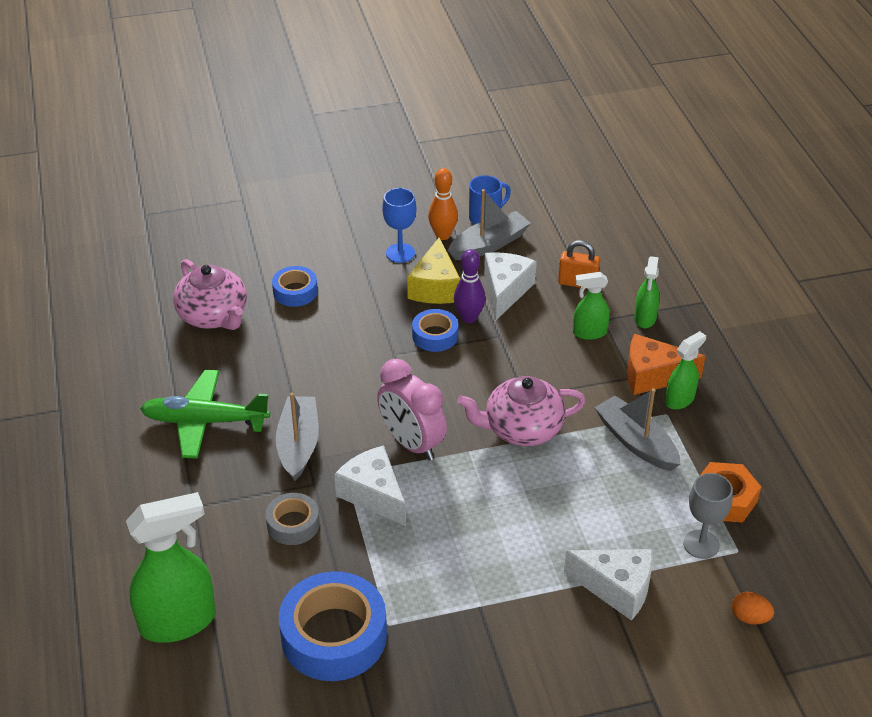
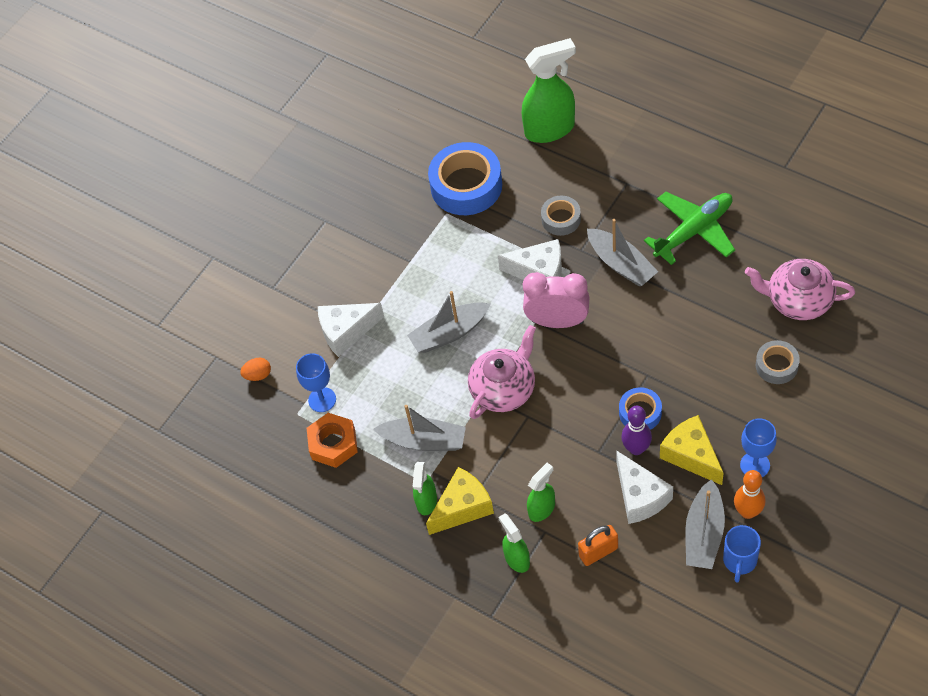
camera: 145 degrees right, 15 degrees up
(179, 622) = (550, 129): green spray bottle -> green spray bottle turned 135 degrees counterclockwise
(295, 291) = (776, 365): blue tape -> grey tape
(518, 508) = (449, 333): none -> grey boat
(653, 375) = (463, 507): orange cheese -> yellow cheese
(701, 544) = (322, 400): grey goblet -> blue goblet

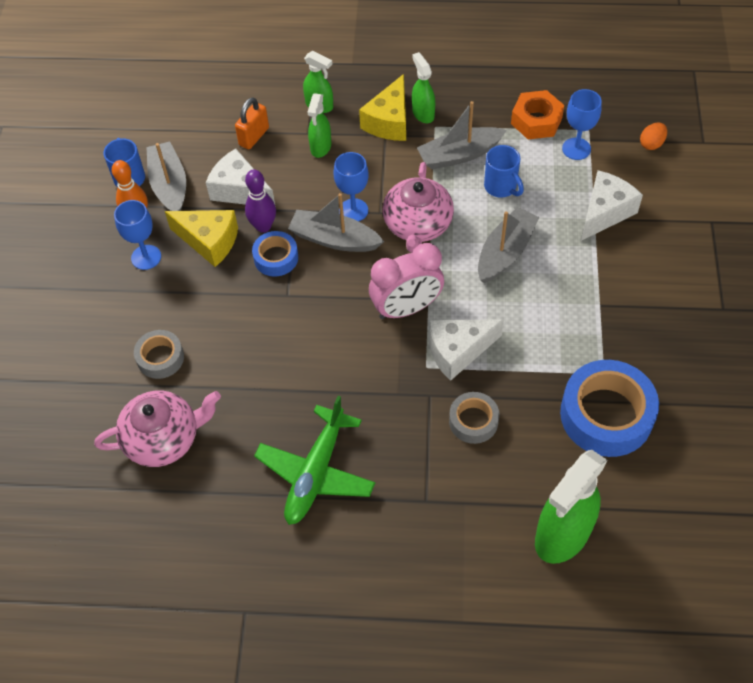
camera: 145 degrees right, 0 degrees up
(411, 392) = (501, 187): none -> blue mug
(549, 428) = (353, 210): none -> blue goblet
(621, 264) = (376, 397): grey boat -> grey boat (334, 239)

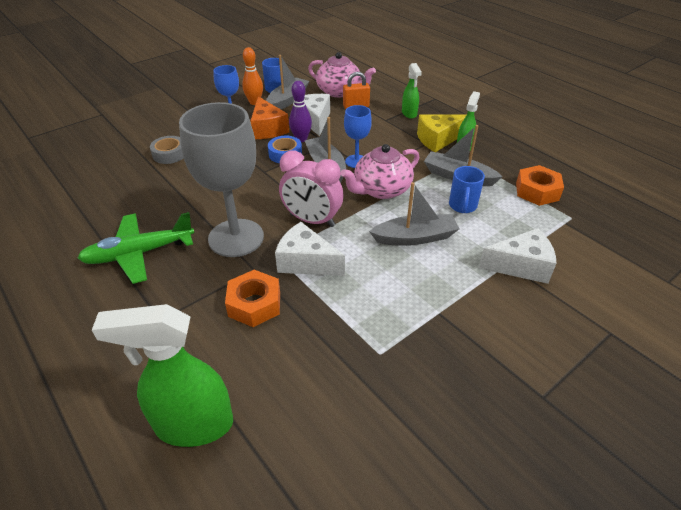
camera: 45 degrees right, 15 degrees down
(163, 439) = (113, 183): pink teapot -> pink teapot (339, 92)
(209, 241) = (267, 129): yellow cheese -> orange cheese
(320, 147) = (382, 128): green spray bottle -> none
(371, 382) = (236, 238): none -> grey goblet
(473, 421) = (254, 304): grey tape -> orange nut
(576, 149) = (547, 221): blue goblet -> none
(606, 415) = (342, 381): blue tape -> none
(651, 144) = (616, 254): orange egg -> none

